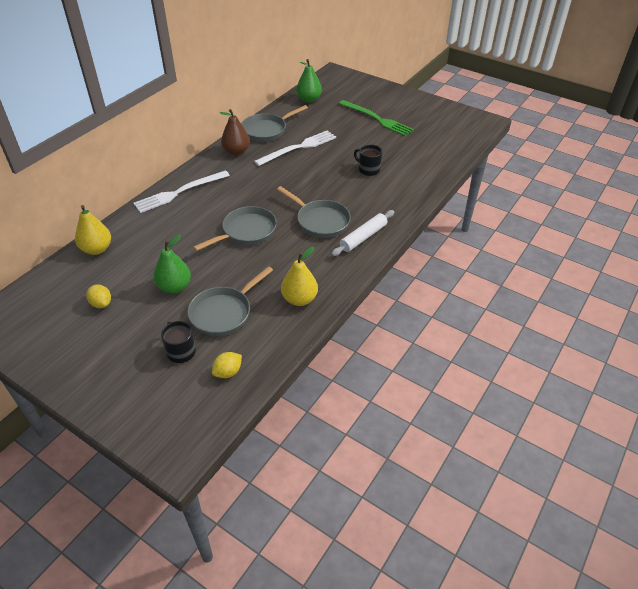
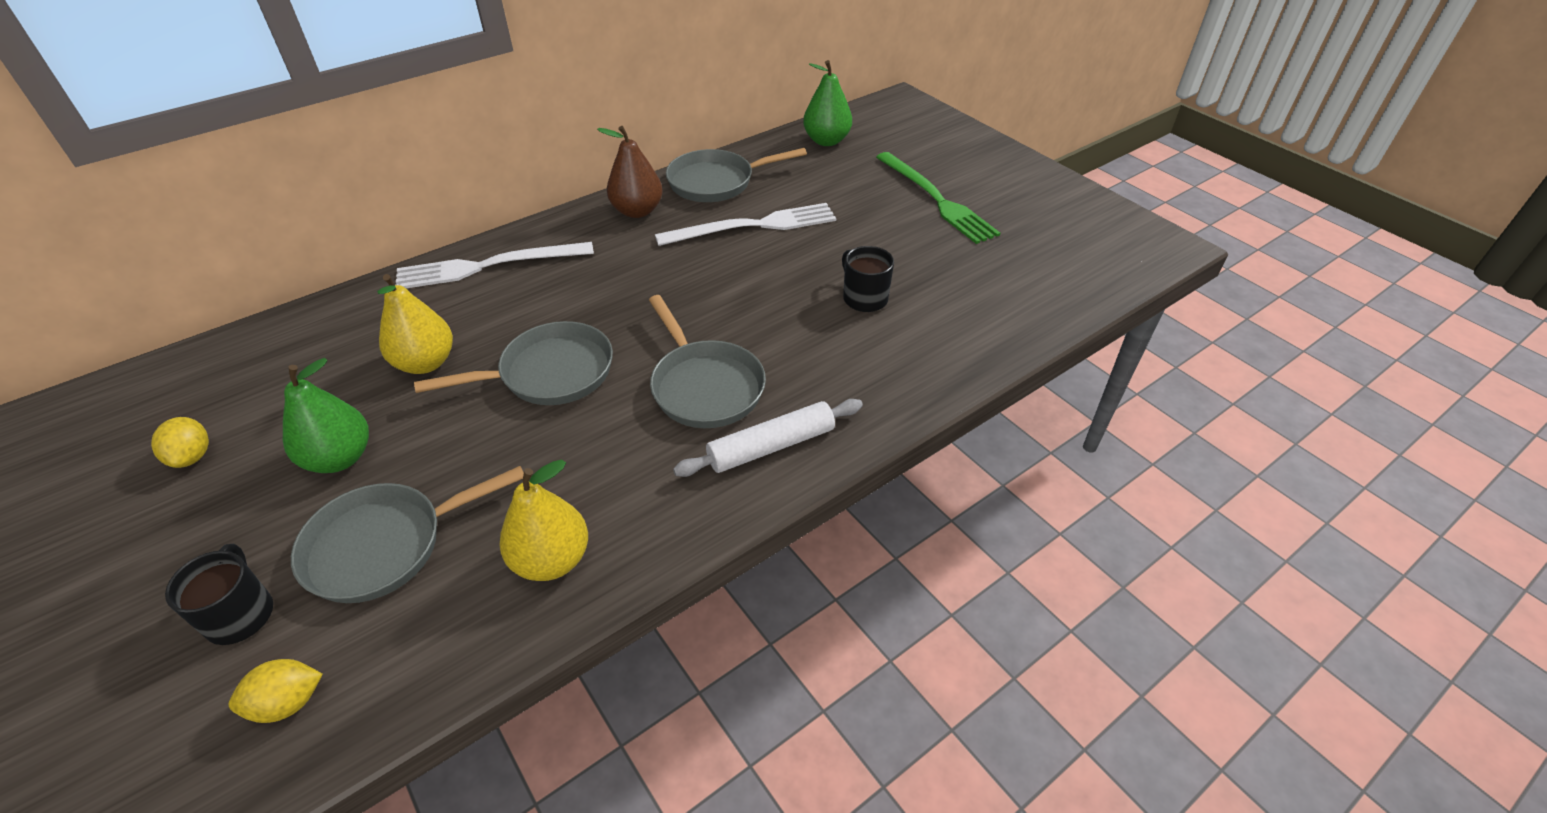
camera: 20 degrees right, 0 degrees up
(97, 249) = (273, 342): yellow pear -> yellow pear (425, 363)

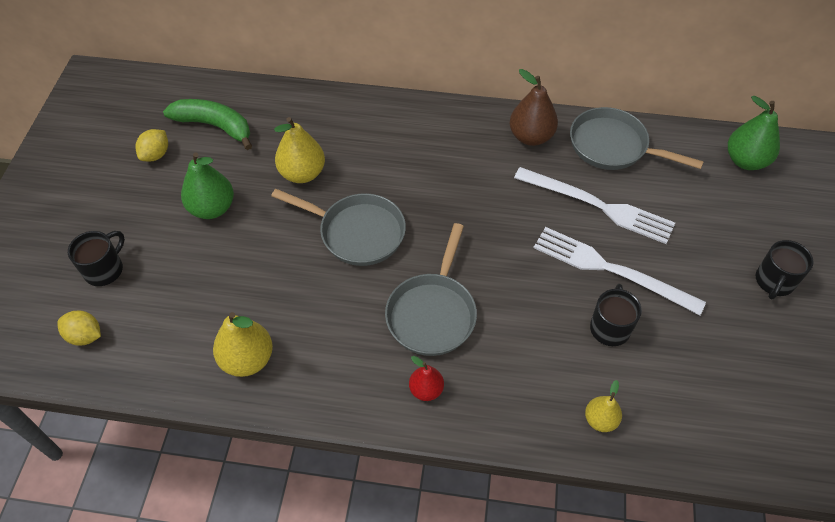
camera: 45 degrees right, 10 degrees up
(254, 385) = (215, 126): none -> green banana
(385, 545) = (187, 282): grey pan -> none
(488, 266) = (397, 121): white fork -> white fork (610, 269)
(771, 446) = (426, 390): white rolling pin -> red pear
(935, 363) = (600, 420): none -> yellow pear
(936, 199) = (774, 281): green fork -> black mug

